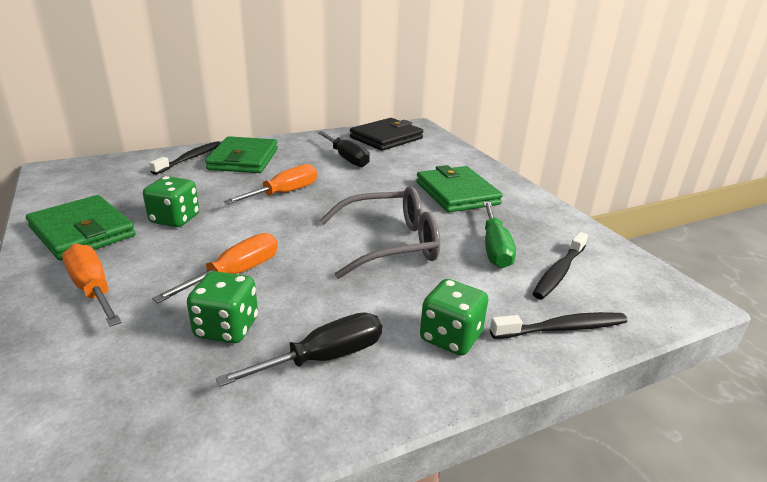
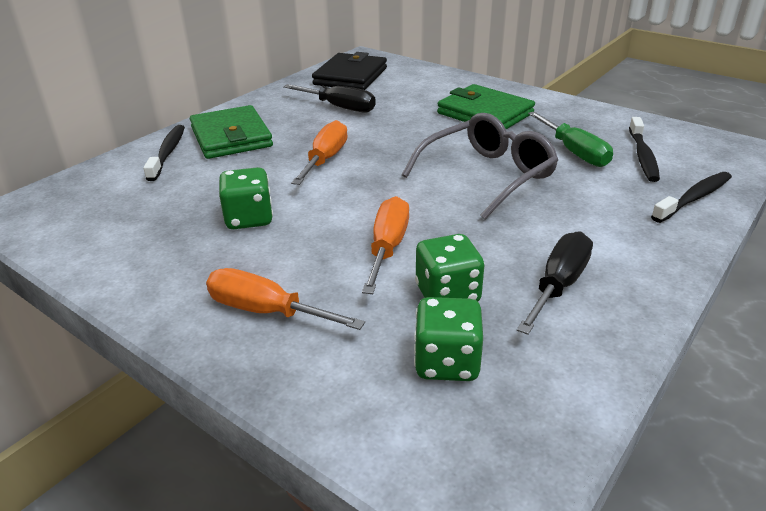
camera: 25 degrees left, 5 degrees up
(82, 232) = (163, 264): green wallet -> none
(450, 337) = (629, 233): green dice -> green dice (446, 362)

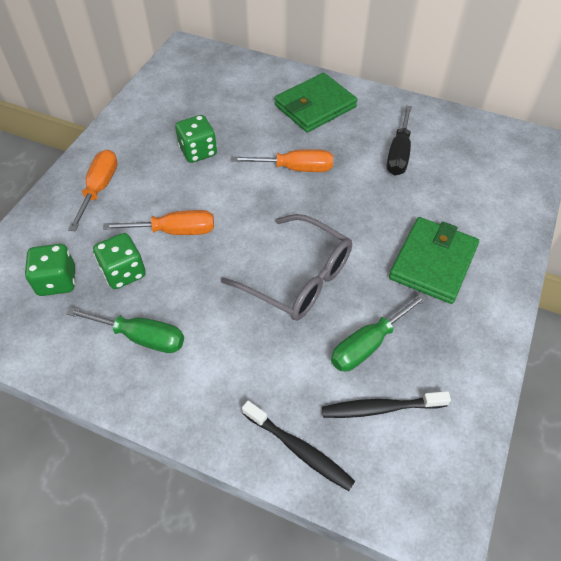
camera: 75 degrees right, 20 degrees up
(168, 153) = (278, 83): black toothbrush -> none
(350, 76) = (476, 145): black wallet -> none
(558, 285) = (141, 337): black screwdriver -> green screwdriver

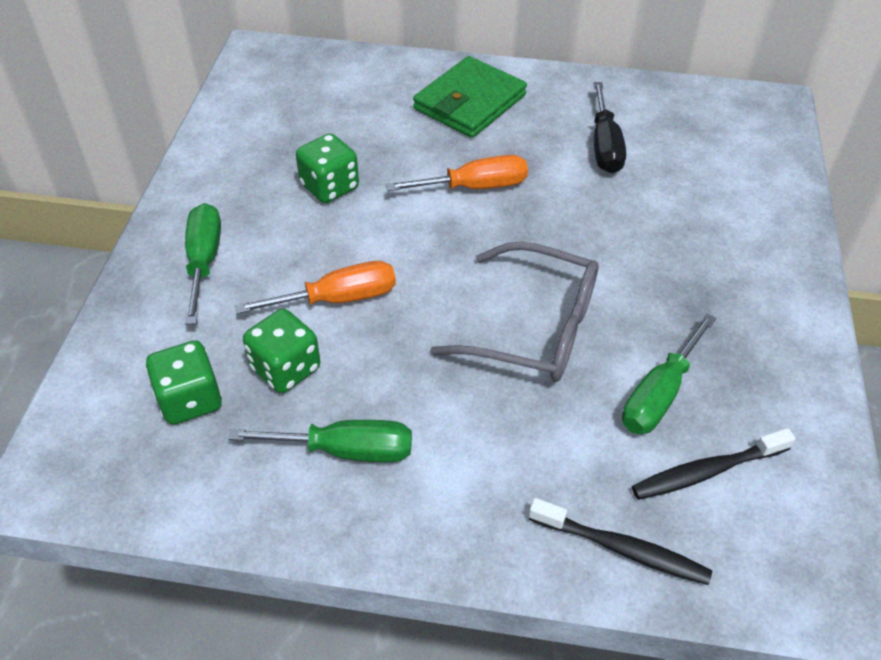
camera: 15 degrees left, 5 degrees down
(99, 188) = (204, 261): orange screwdriver -> green screwdriver
(433, 262) = (701, 275): green wallet -> none

